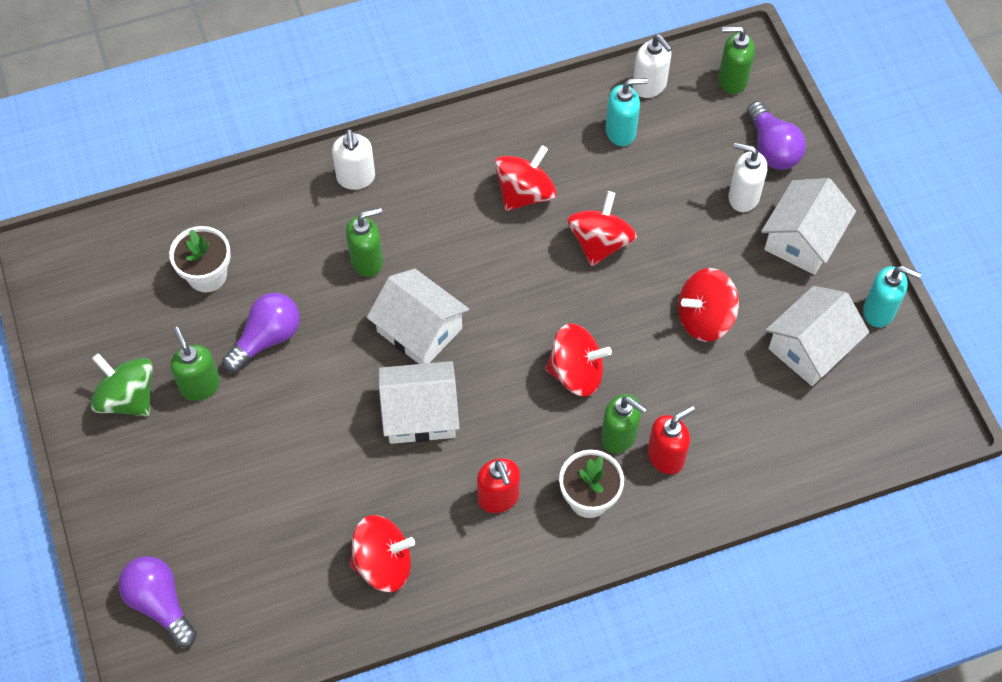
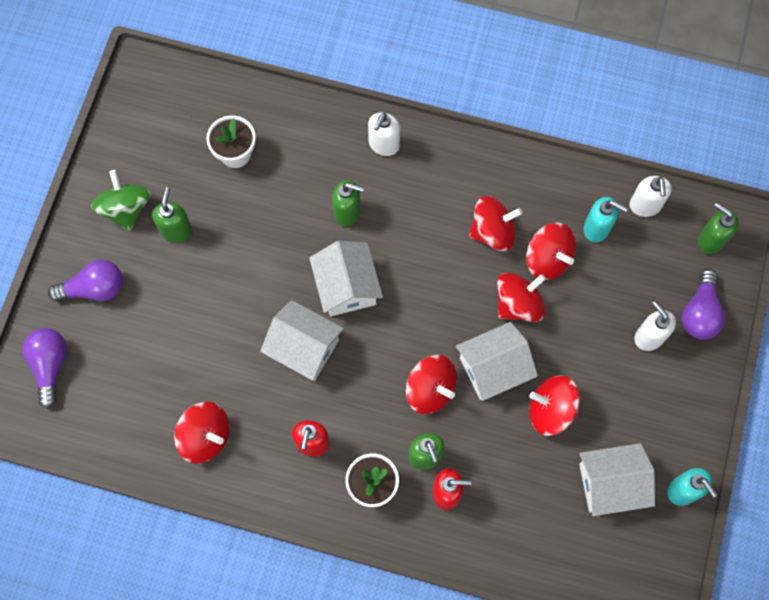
camera: 35 degrees right, 10 degrees up
(267, 338) = (242, 225): purple light bulb -> purple light bulb (94, 288)
(596, 186) = (547, 259): none -> red spinning top
(802, 239) = (668, 398): white house -> white house (493, 368)

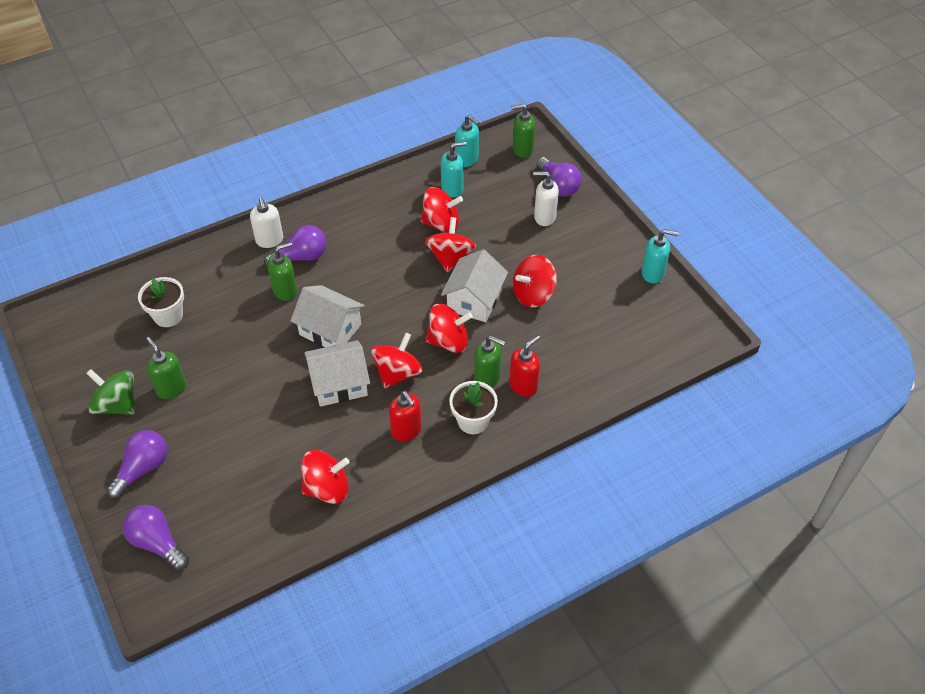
camera: 45 degrees left, 20 degrees down
(393, 187) = (301, 257): none -> purple light bulb
(492, 232) = (392, 234): red spinning top -> red spinning top (397, 373)
(611, 483) = (611, 302): white house -> none
(645, 206) = (467, 160): white soap dispenser -> turquoise soap dispenser

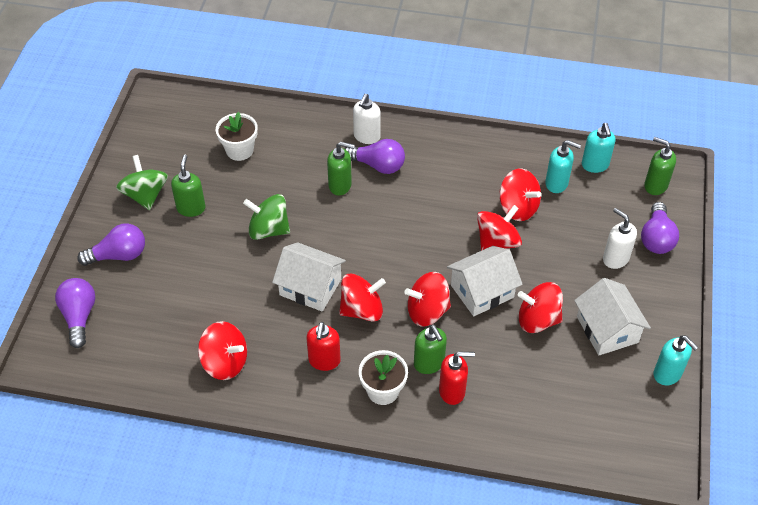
camera: 40 degrees right, 0 degrees up
(259, 362) = (268, 230): none -> green spinning top
(330, 329) = (344, 239): white house -> white house (607, 329)
(448, 341) = (427, 311): red spinning top -> red spinning top turned 135 degrees clockwise

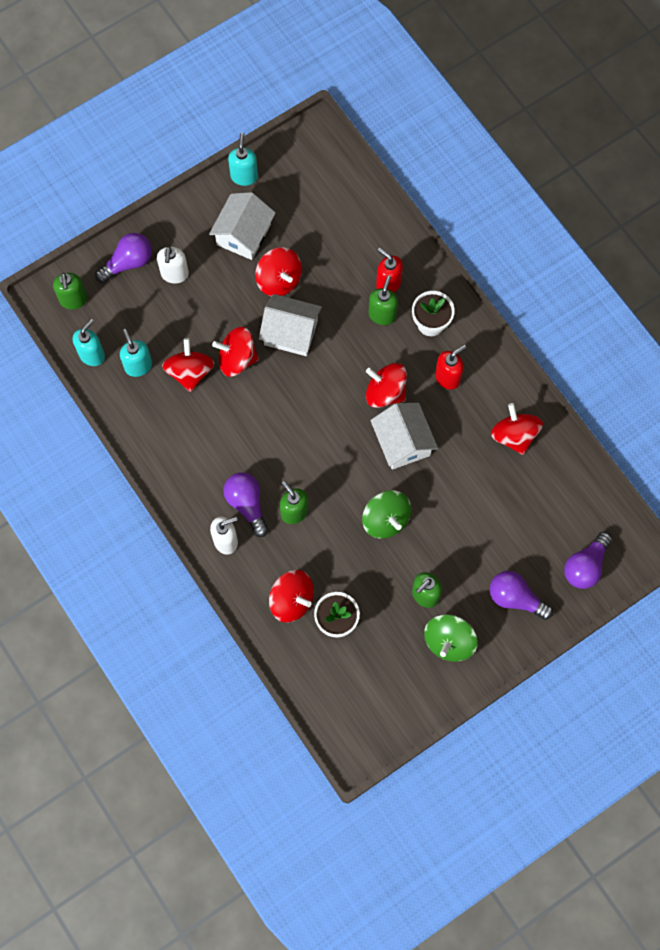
camera: 135 degrees left, 20 degrees up
(427, 311) = (343, 351): red spinning top -> red spinning top (291, 600)

